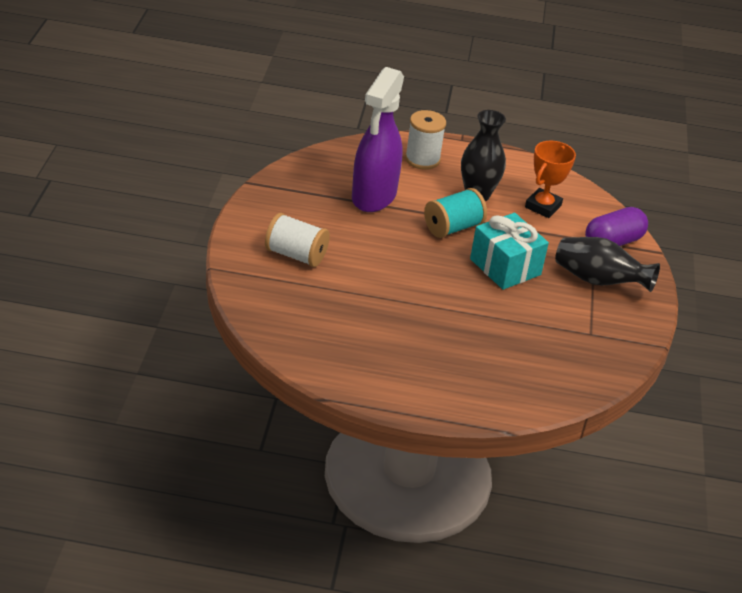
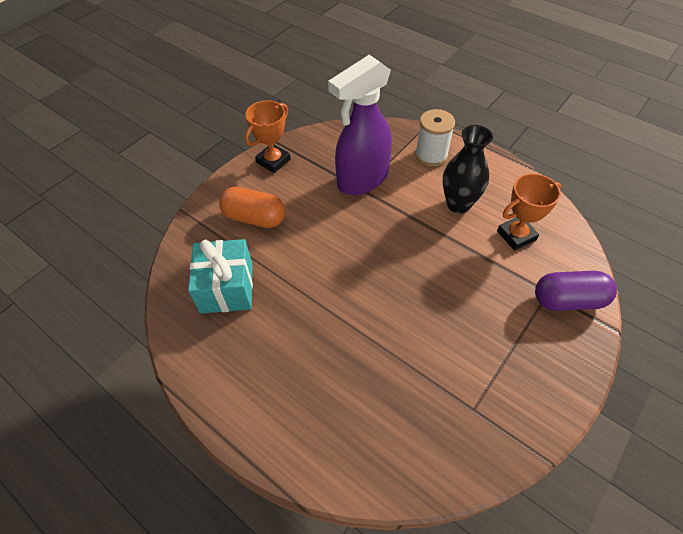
camera: 35 degrees right, 15 degrees up
(269, 202) = (273, 161): none -> orange trophy
(296, 255) = (254, 218): white spool -> orange capsule
(453, 227) = (411, 232): turquoise spool -> none
(505, 267) = (433, 292): turquoise gift -> turquoise gift (227, 288)
(598, 281) = (523, 343): black vase -> none

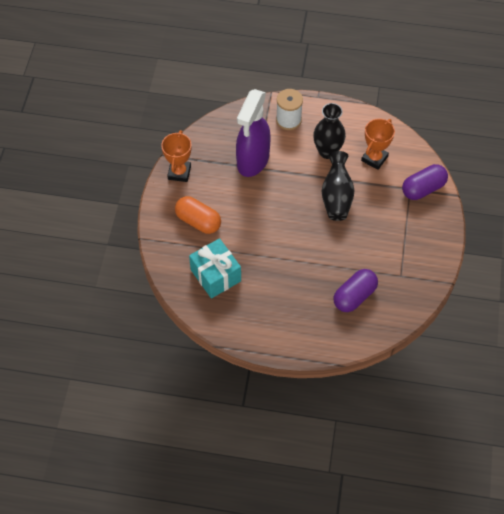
camera: 30 degrees left, 5 degrees up
(254, 218) = (198, 221): orange capsule -> orange capsule turned 45 degrees clockwise
(386, 406) = (354, 296): none -> purple capsule
(439, 260) = (336, 197): none -> black vase

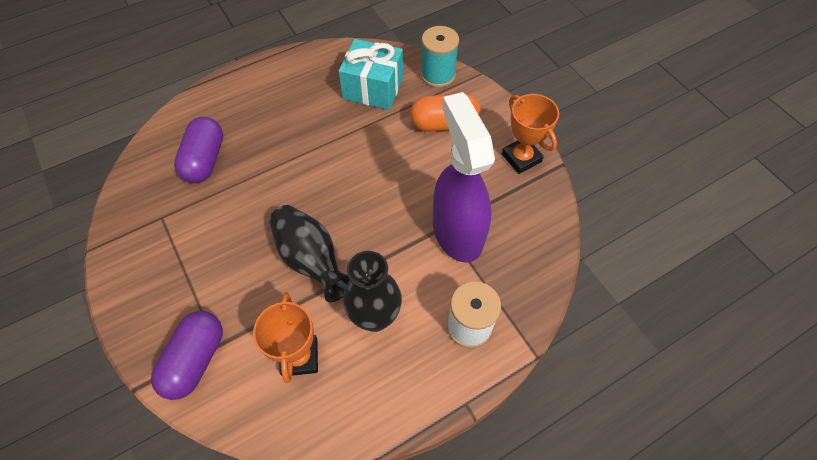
camera: 140 degrees right, 0 degrees up
(167, 256) = (438, 75): none -> turquoise spool

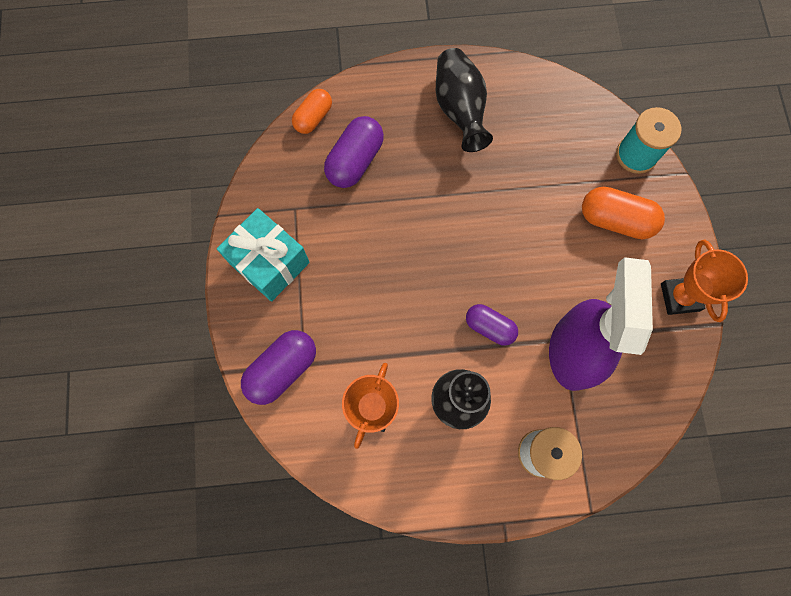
camera: 25 degrees right, 15 degrees up
(155, 141) = (313, 117): none -> orange capsule
(311, 260) = (419, 317): black vase -> black vase (459, 109)
(373, 88) = (557, 143): turquoise gift -> turquoise gift (269, 263)
(378, 242) = (489, 327): none -> purple capsule

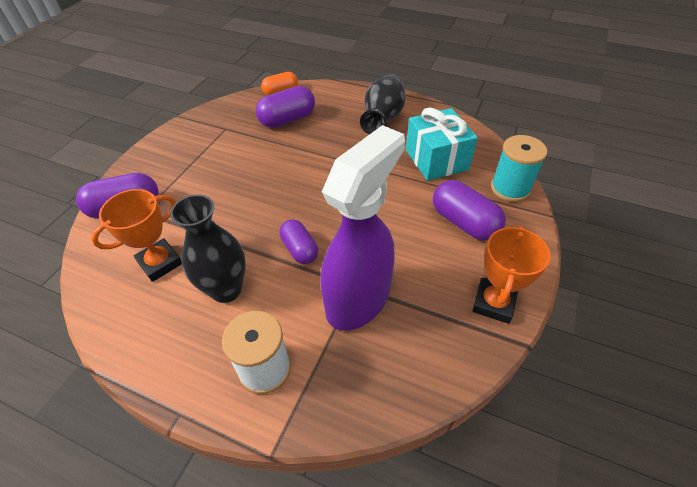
camera: 30 degrees right, 25 degrees down
(269, 263) = (181, 148): turquoise gift -> turquoise gift (436, 159)
(615, 220) = (464, 222): orange capsule -> purple capsule

